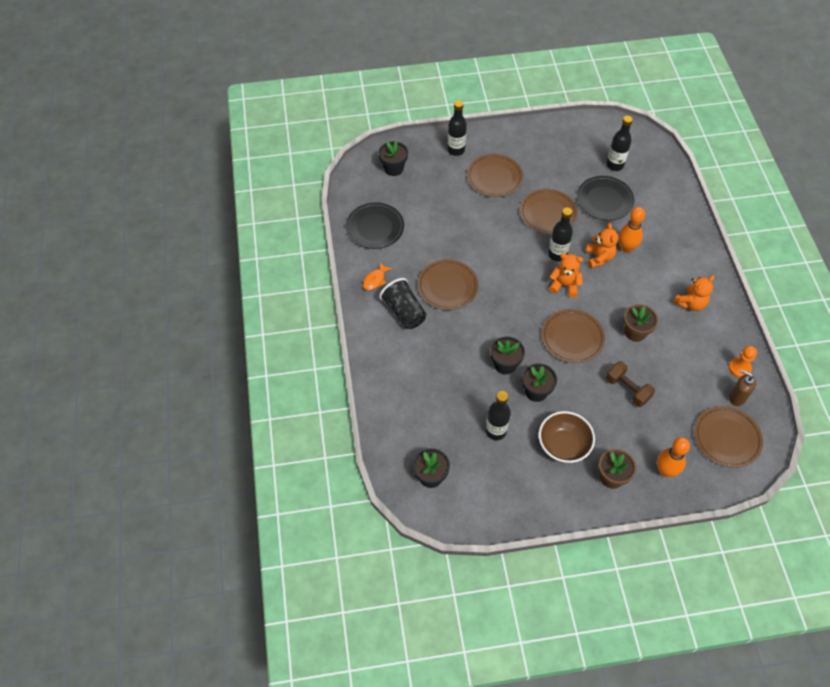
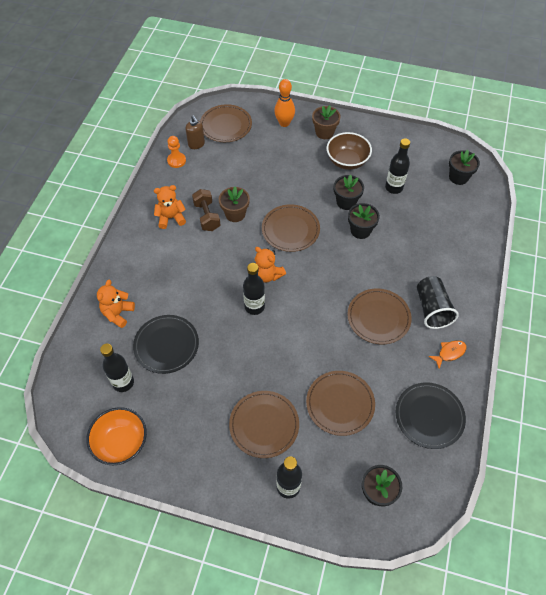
camera: 155 degrees left, 0 degrees up
(548, 213) = (234, 354): brown plate -> brown plate (340, 404)
(584, 132) = (121, 443): none -> orange bowl
(599, 257) = (217, 288): orange teddy bear -> orange teddy bear (118, 313)
(626, 248) = (185, 287): orange bowling pin -> none
(627, 389) = (273, 178): brown dumbbell -> brown dumbbell (207, 216)

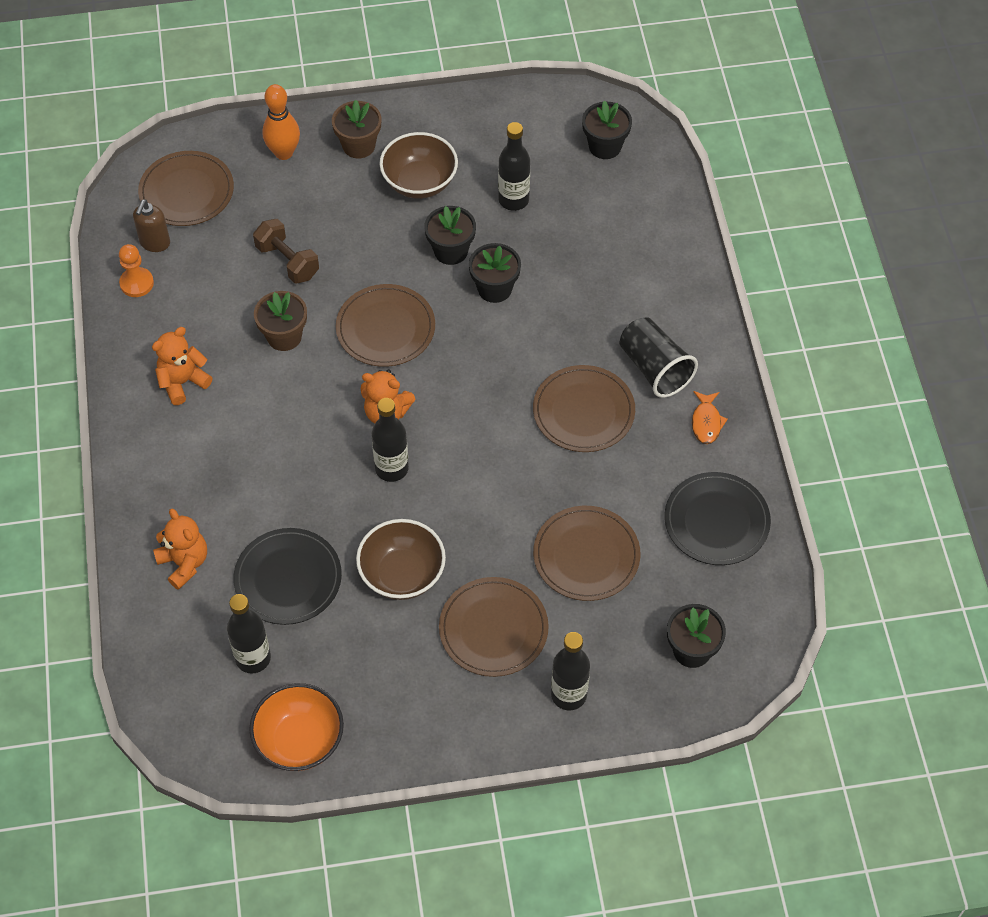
camera: 25 degrees left, 0 degrees up
(118, 313) = (184, 563): orange teddy bear -> orange teddy bear turned 150 degrees clockwise
(196, 144) = (155, 243): brown soap dispenser -> brown soap dispenser turned 75 degrees clockwise
(207, 216) = (240, 357): brown dumbbell -> brown dumbbell (287, 261)
(229, 369) = (402, 574): none -> brown bowl
(449, 353) = (706, 422): orange fish -> orange fish turned 150 degrees clockwise

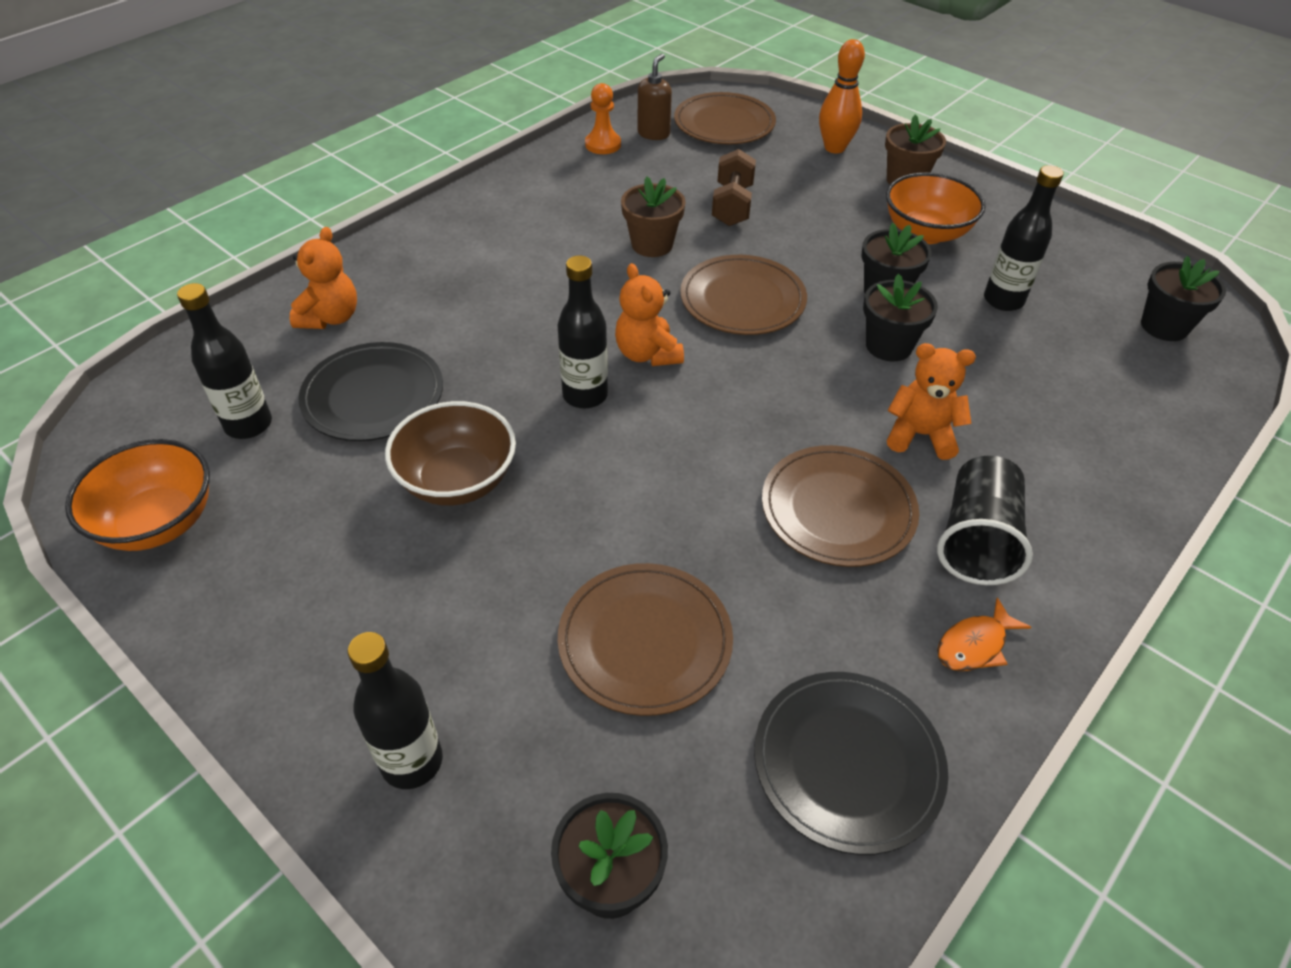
camera: 50 degrees right, 10 degrees down
(155, 243) = (653, 133): brown soap dispenser -> brown soap dispenser turned 135 degrees clockwise
(182, 382) = (533, 215): orange teddy bear -> orange teddy bear (920, 435)
(419, 182) = (926, 233): brown bowl -> orange bowl
(493, 629) = (452, 610): brown plate -> none

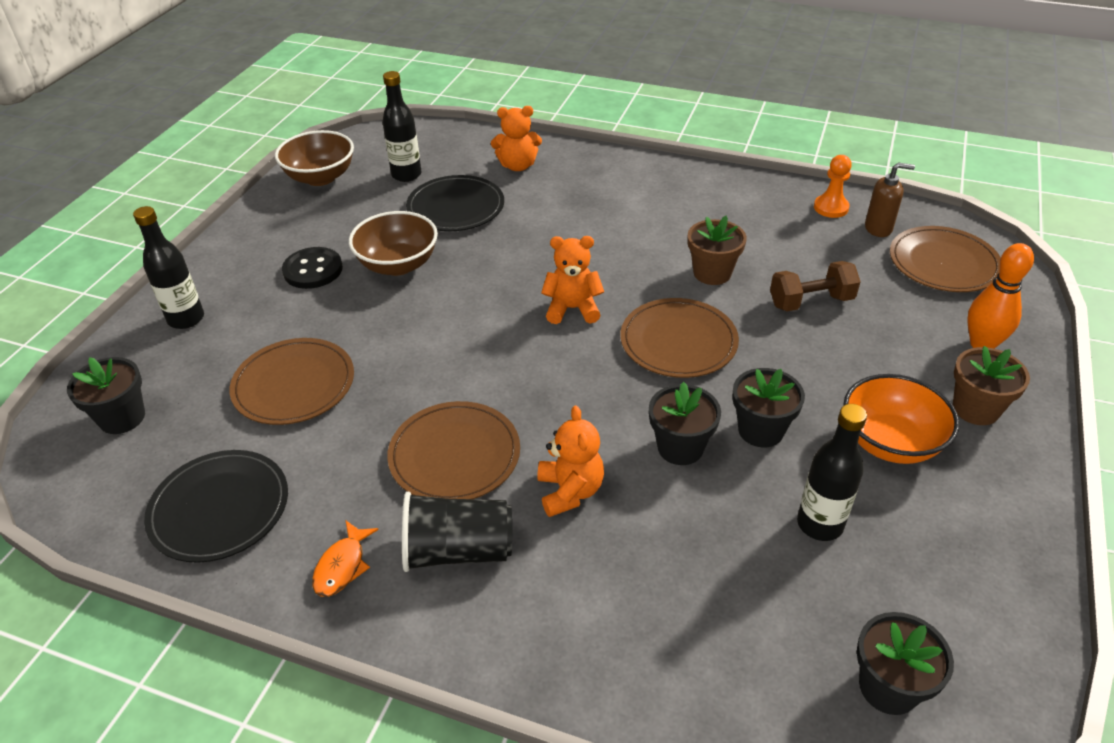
camera: 70 degrees right, 5 degrees down
(158, 522) = (320, 177): orange bowl -> brown bowl
(401, 575) = (313, 270): none -> black button
(585, 395) = (508, 292): black bottle -> none
(647, 354) = (572, 309): orange teddy bear -> orange teddy bear turned 45 degrees clockwise
(974, 645) = (342, 566): orange fish -> orange fish turned 105 degrees counterclockwise

